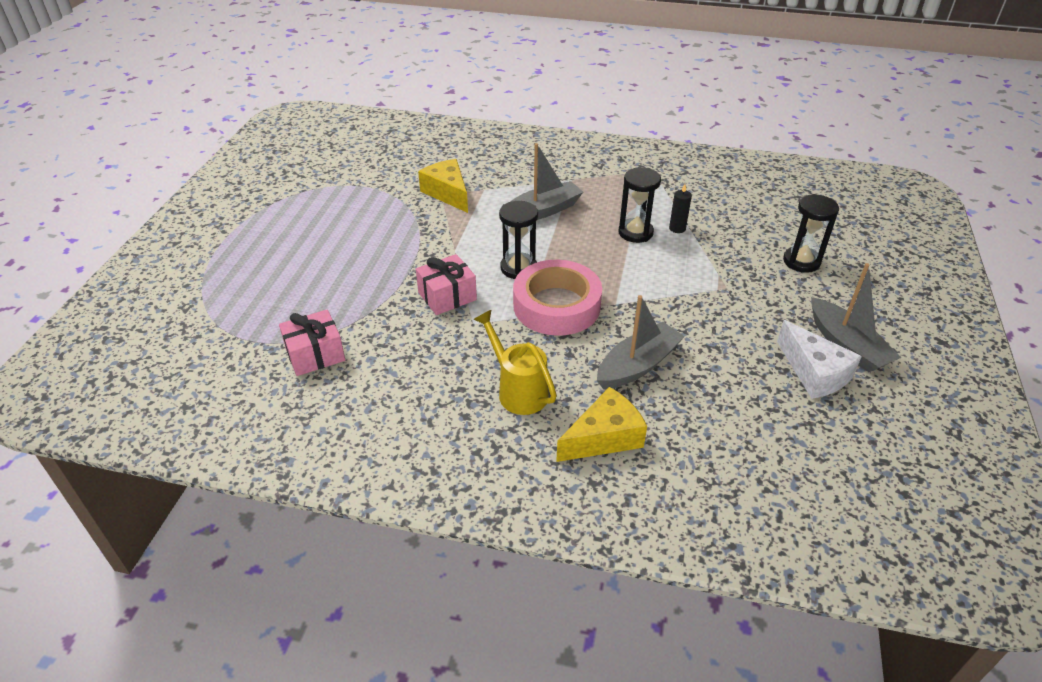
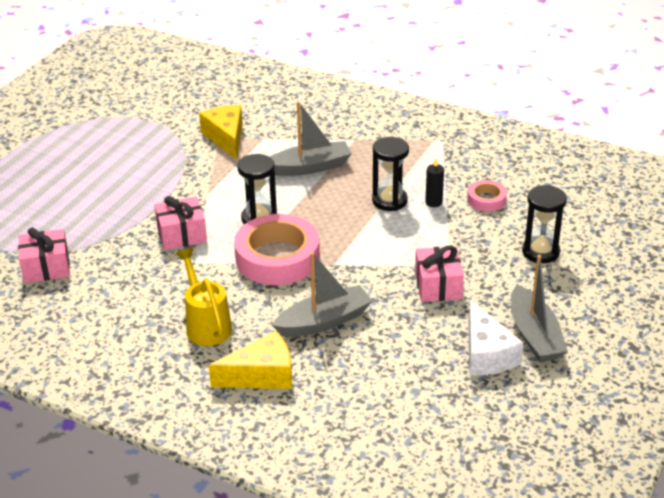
camera: 15 degrees right, 5 degrees down
(723, 219) = (486, 200): none -> pink tape
(727, 310) = (438, 286): none -> pink gift

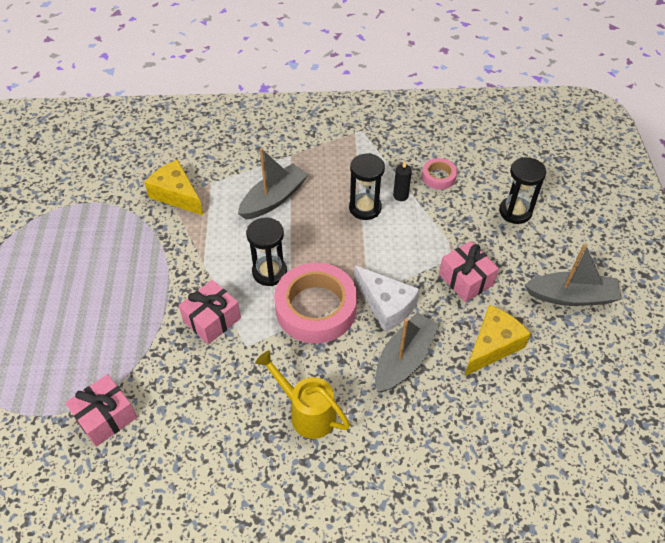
camera: 30 degrees left, 15 degrees up
(262, 375) = (395, 445): yellow cheese -> yellow cheese (492, 346)
(486, 354) = (551, 332): white cheese -> white cheese (386, 305)
(534, 335) = (571, 296): grey boat -> grey boat turned 45 degrees counterclockwise

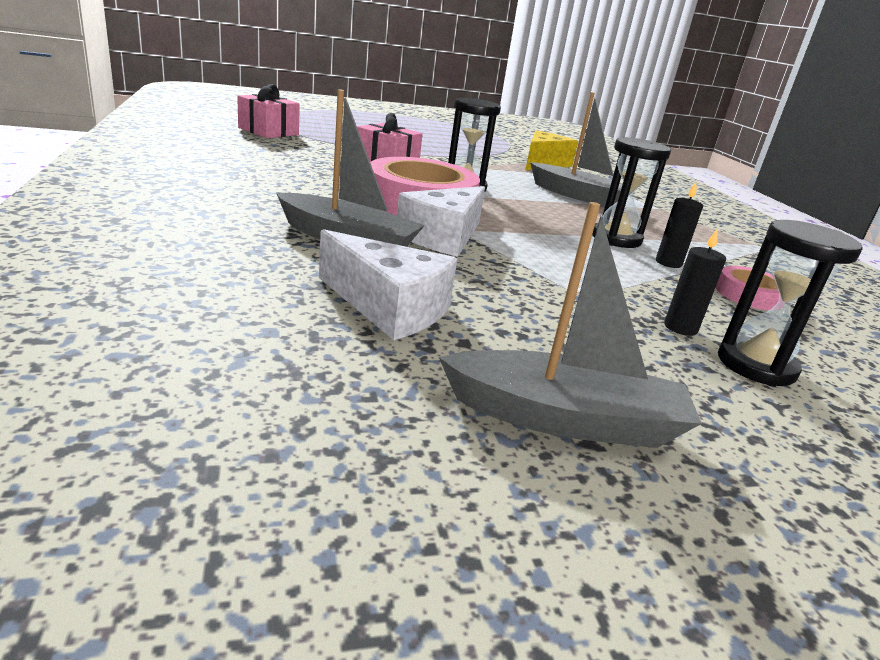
camera: 75 degrees right, 25 degrees down
(307, 413) = (261, 188): yellow watering can -> none
(466, 279) = (531, 297): pink gift -> none
(485, 225) = (680, 328): none -> black candle
(492, 346) = (389, 307): yellow cheese -> white cheese
(571, 296) = (566, 419): grey boat -> grey boat turned 75 degrees counterclockwise

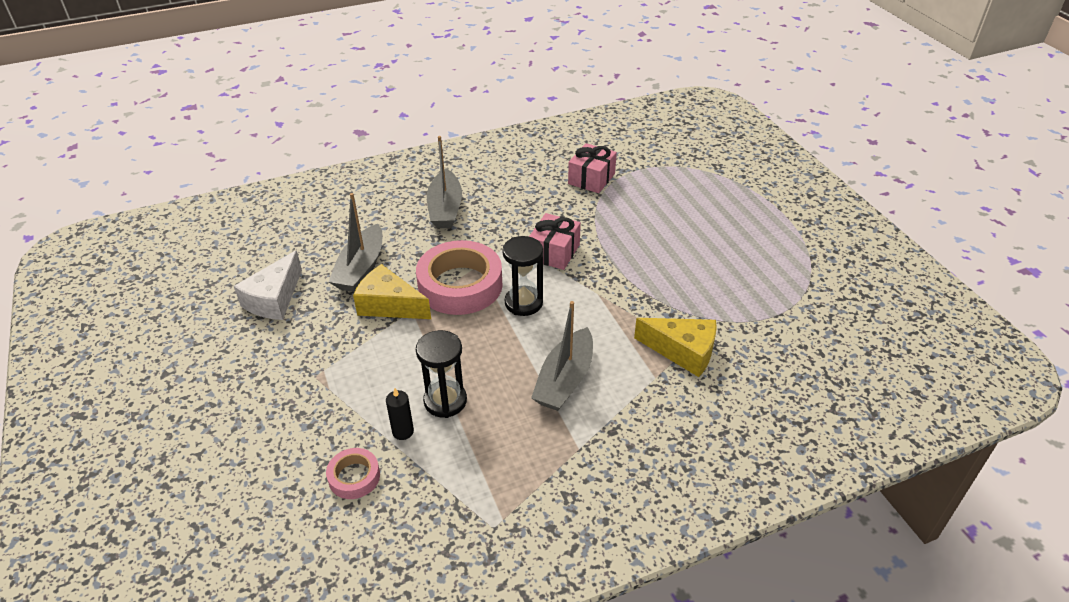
camera: 85 degrees right, 15 degrees up
(443, 237) = (389, 305): white cheese -> yellow cheese
(566, 419) = (180, 366): grey boat -> grey boat (445, 208)
(680, 328) = (283, 422): black candle -> none
(756, 365) = (240, 453): black hourglass -> none

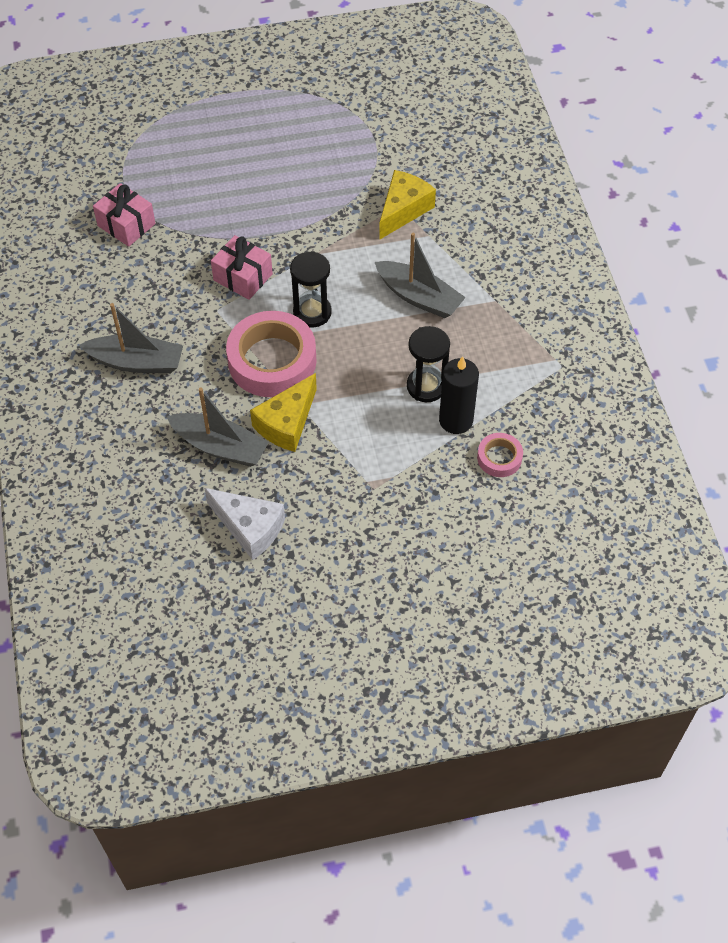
camera: 80 degrees left, 15 degrees up
(403, 431) = (456, 420): black candle -> black candle, size x1.76

